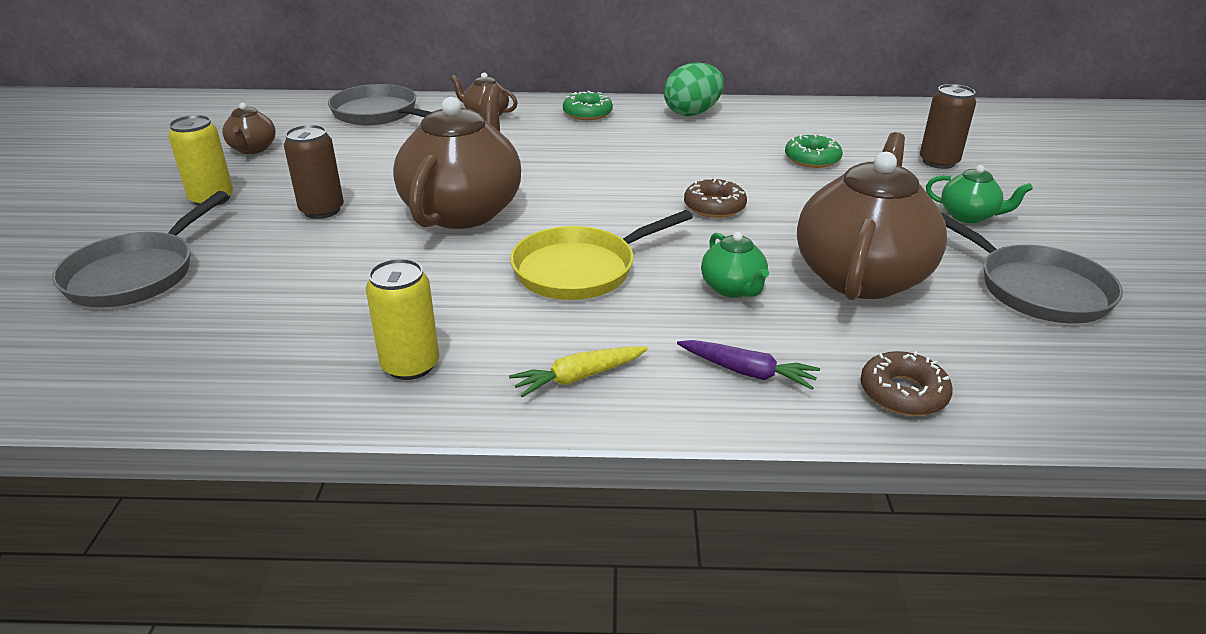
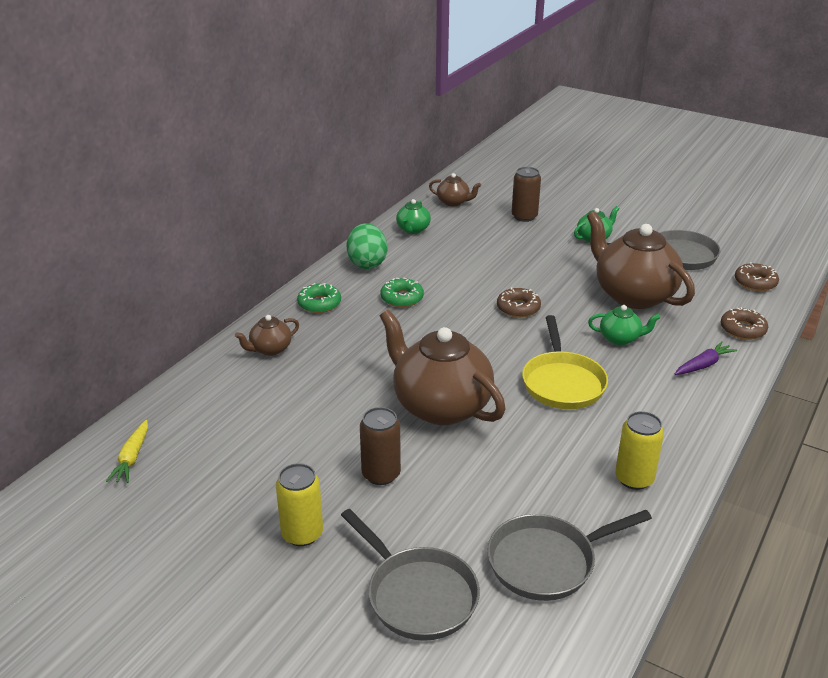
camera: 60 degrees left, 0 degrees up
(253, 149) = (208, 492): brown teapot -> brown teapot (453, 202)
(379, 114) = (203, 402): grey pan -> grey pan (547, 561)
(578, 377) = (680, 420): yellow carrot -> yellow carrot (132, 458)
(796, 115) = (413, 229): none -> green teapot
(812, 159) = (483, 251): green donut -> green donut (402, 298)
(1080, 380) = (755, 282): none -> brown donut

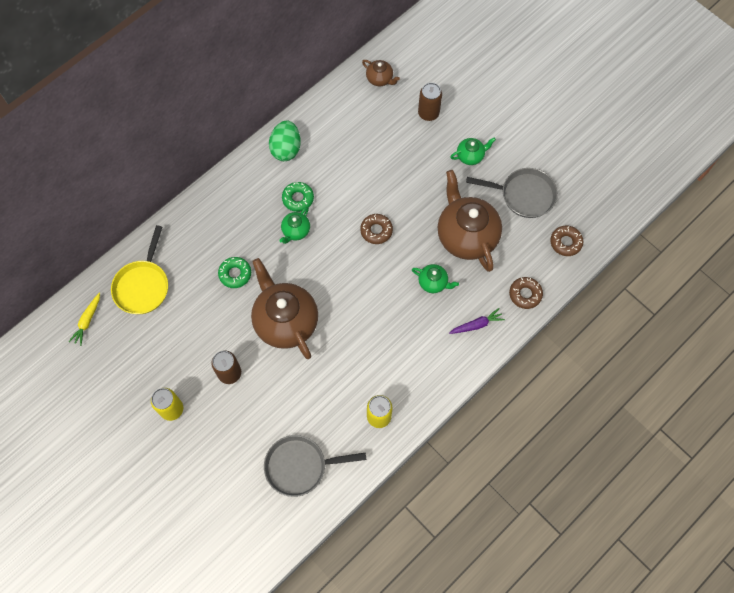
camera: 15 degrees right, 35 degrees up
(270, 349) = (192, 235): brown teapot -> none
(319, 303) = (238, 191): green donut -> green donut (235, 274)
(413, 229) = (334, 111): green teapot -> green teapot (295, 231)
(417, 595) = (221, 470): grey pan -> none
(562, 382) = (373, 318): yellow pan -> yellow pan (143, 285)

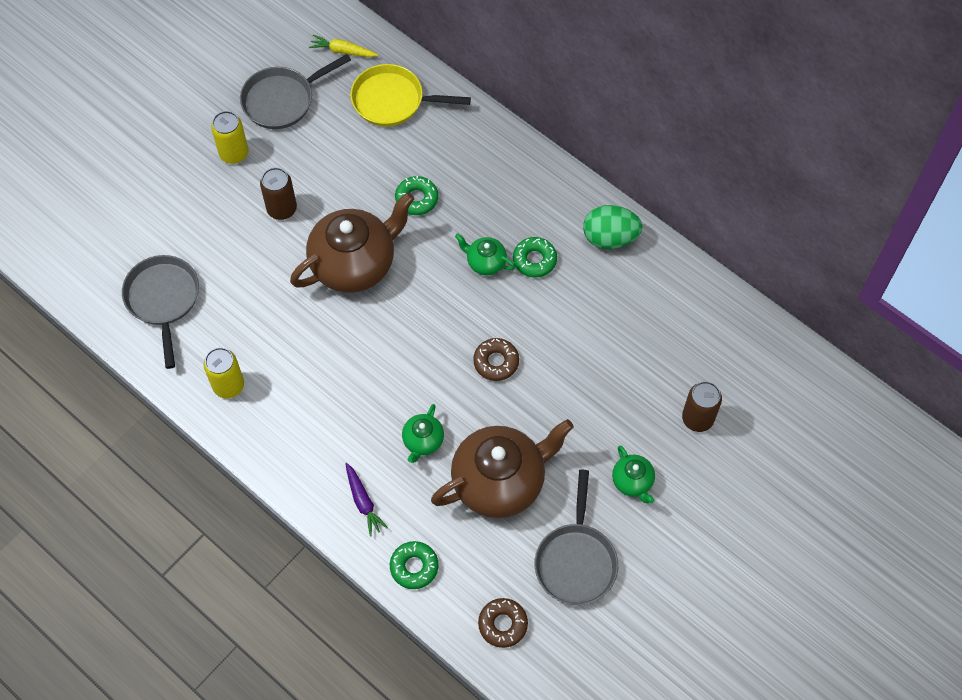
camera: 85 degrees right, 5 degrees down
(126, 369) = (282, 100): none -> grey pan
(380, 79) = (745, 348): brown teapot -> none
(525, 294) = (414, 567): brown donut -> green donut

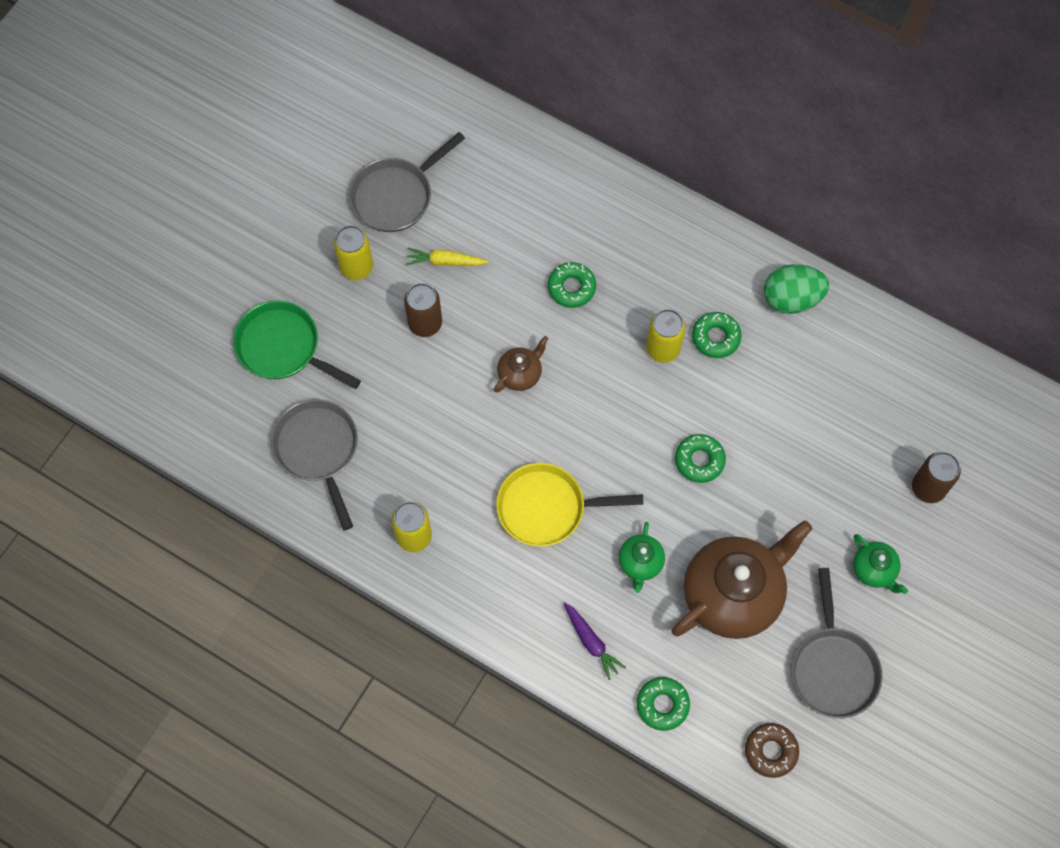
camera: 10 degrees left, 5 degrees up
(154, 210) = (283, 347): none -> green pan
(343, 51) = (450, 127): yellow carrot -> yellow carrot (445, 261)
(355, 264) = (520, 374): brown teapot -> brown teapot, size x0.46
(393, 101) = (519, 177): yellow pan -> yellow pan (547, 508)
(485, 262) = (663, 349): green teapot -> yellow can
(496, 362) = (699, 460): brown donut -> green donut

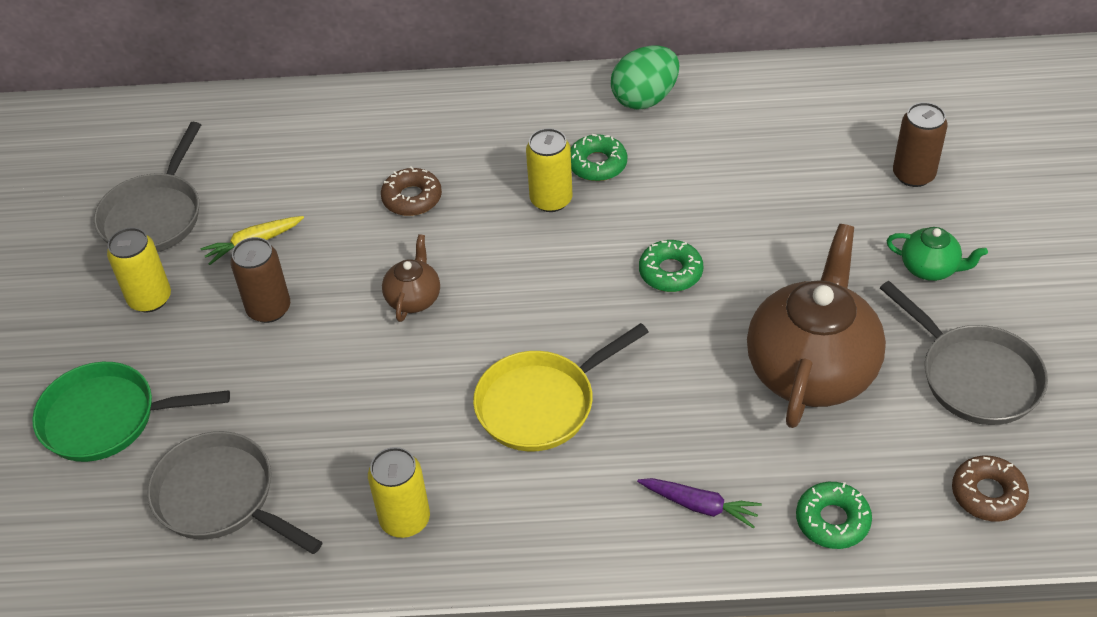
camera: 30 degrees left, 20 degrees down
(571, 288) = (412, 198): green donut -> brown donut
(640, 563) = (688, 397): green teapot -> none

